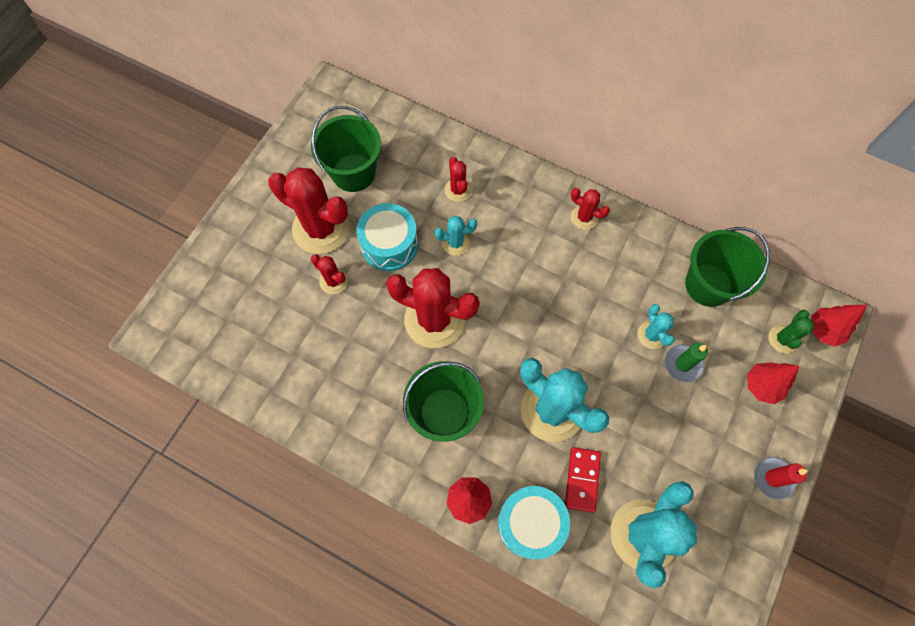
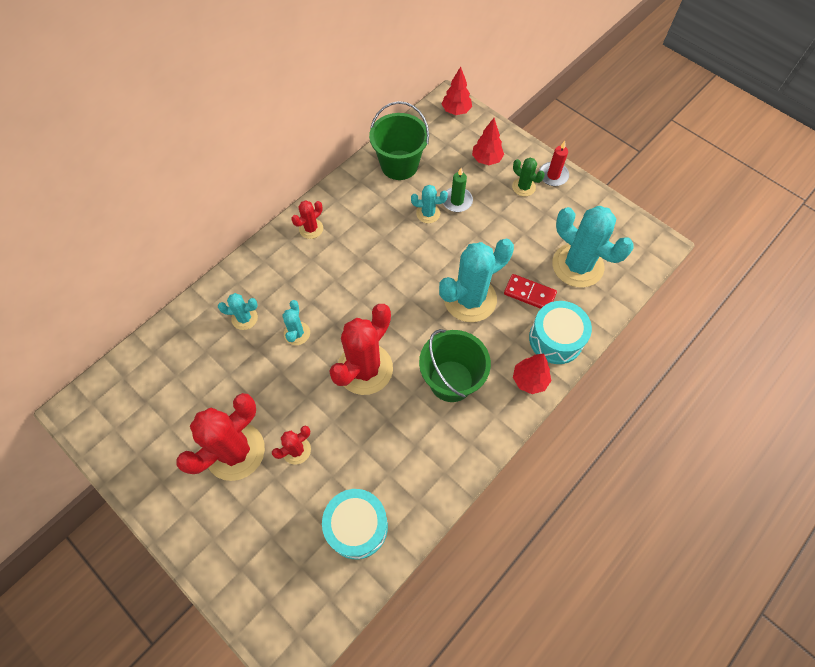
camera: 75 degrees left, 5 degrees down
(353, 173) = (185, 407): green bucket -> none
(389, 245) = (277, 390): turquoise drum -> turquoise drum (357, 526)
(458, 190) = (244, 318): red cactus -> turquoise cactus
(783, 339) = (455, 136): green cactus -> green cactus (523, 187)

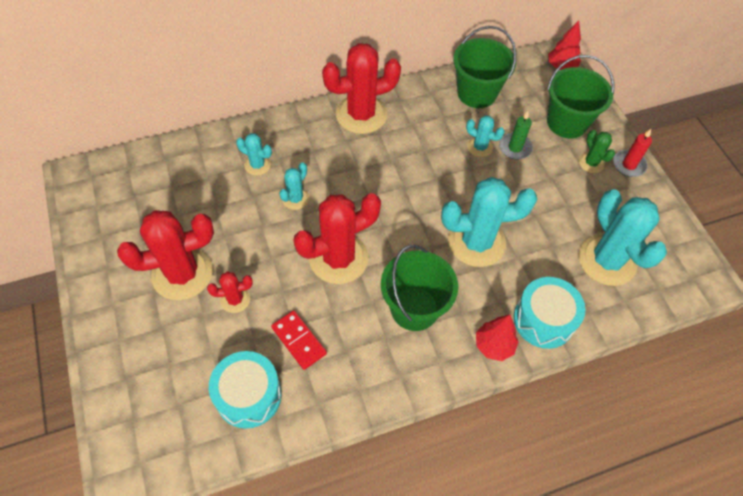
camera: 25 degrees right, 5 degrees down
(311, 229) = (361, 114): red cactus -> red cactus, size x2.06
(486, 159) = (567, 122): red tree -> green bucket
(529, 294) = (540, 264): red domino -> red domino (299, 341)

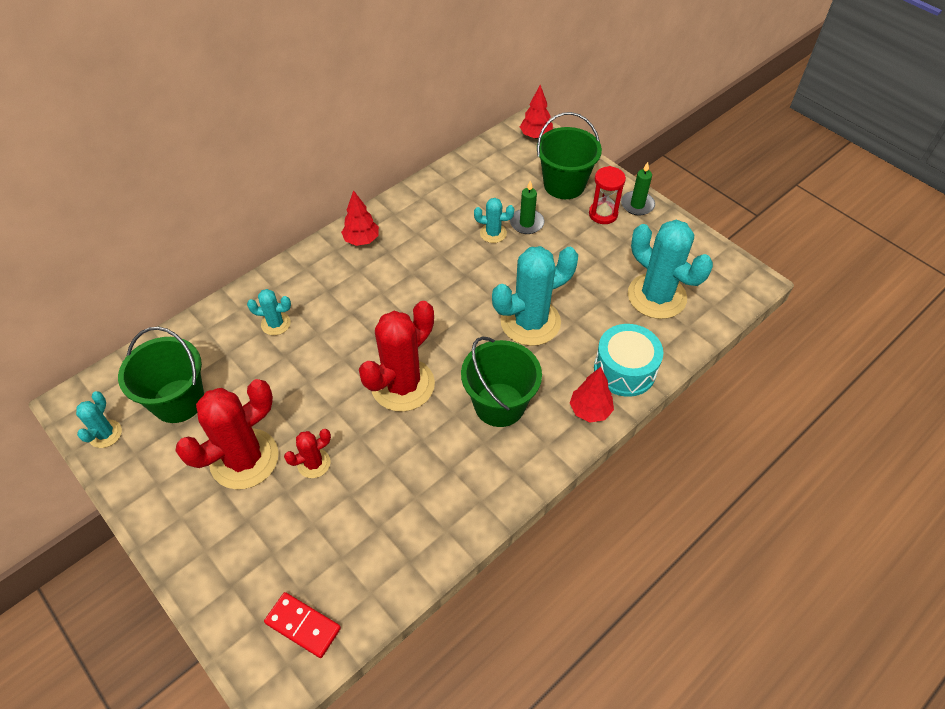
camera: 20 degrees left, 5 degrees down
(248, 395) = (372, 551): turquoise drum -> none
(295, 198) = (331, 343): turquoise cactus -> turquoise cactus (105, 434)
(299, 341) = (399, 478): red domino -> red domino (303, 626)
(361, 114) = (361, 240): red cactus -> red tree
(476, 93) = (467, 184): green bucket -> green bucket (178, 401)
(591, 163) = (603, 214): green cactus -> red hourglass
(629, 165) = (637, 205): red candle -> green candle

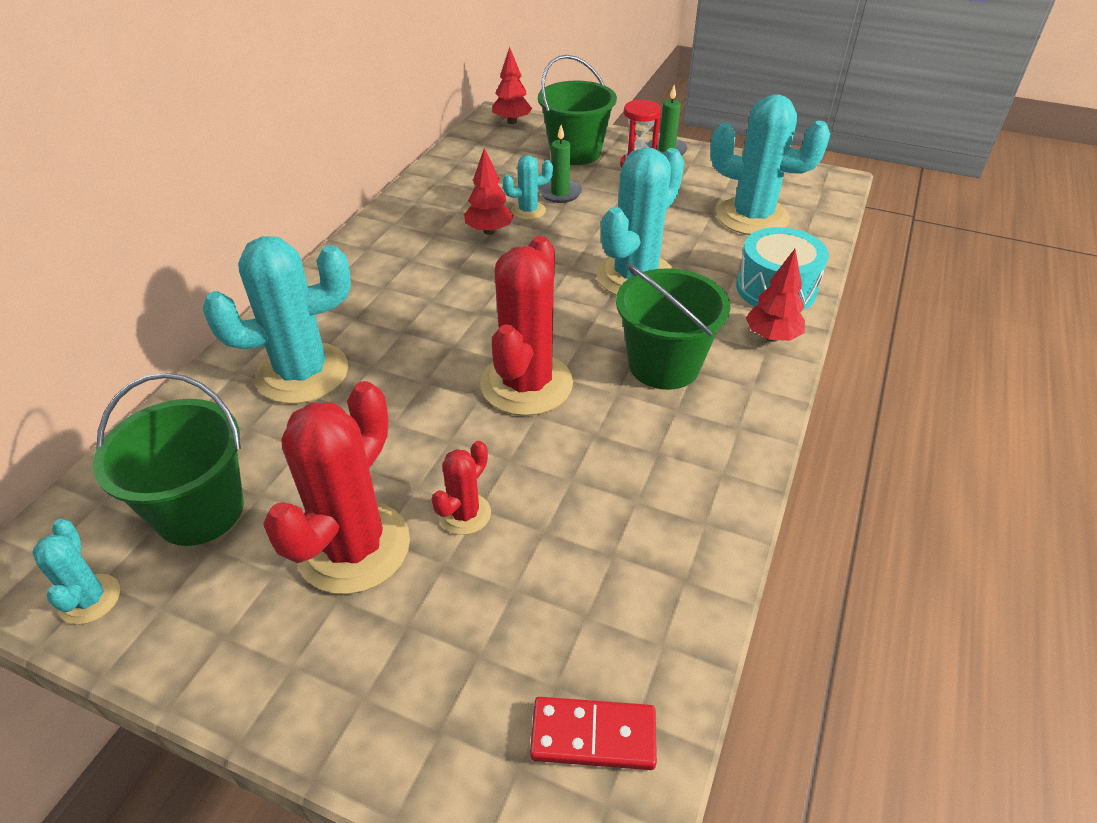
camera: 25 degrees left, 10 degrees down
(276, 324) = (302, 373): turquoise cactus -> turquoise cactus, size x2.06
(361, 240) = (367, 257): red tree -> red tree (489, 231)

